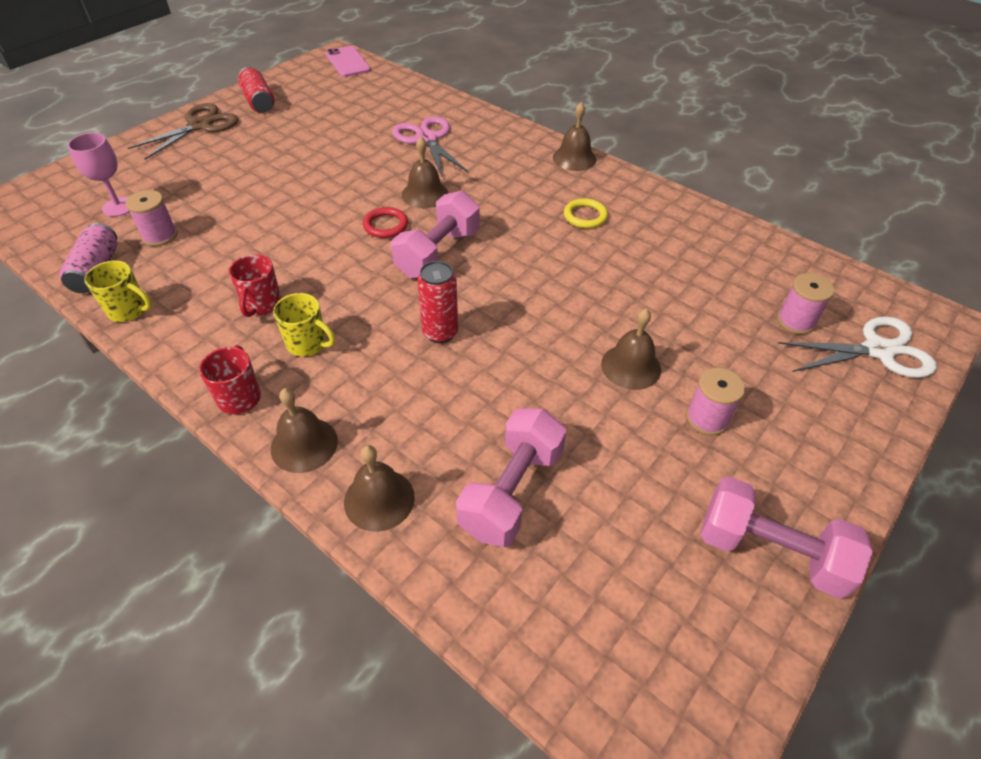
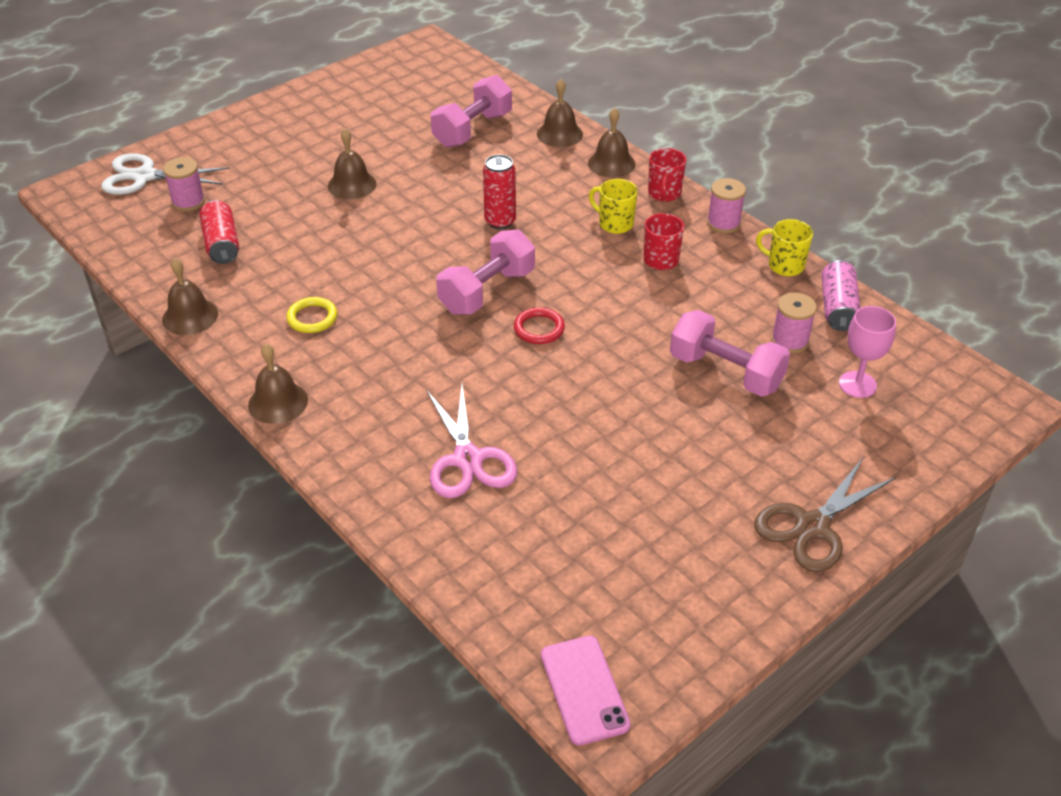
camera: 170 degrees left, 5 degrees down
(259, 101) = (733, 579): red can -> red can (222, 244)
(425, 194) = (487, 366): brown bell -> brown bell (190, 316)
(707, 418) = (317, 151): pink spool -> pink spool (723, 223)
(770, 551) = (328, 94): pink dumbbell -> pink dumbbell (726, 372)

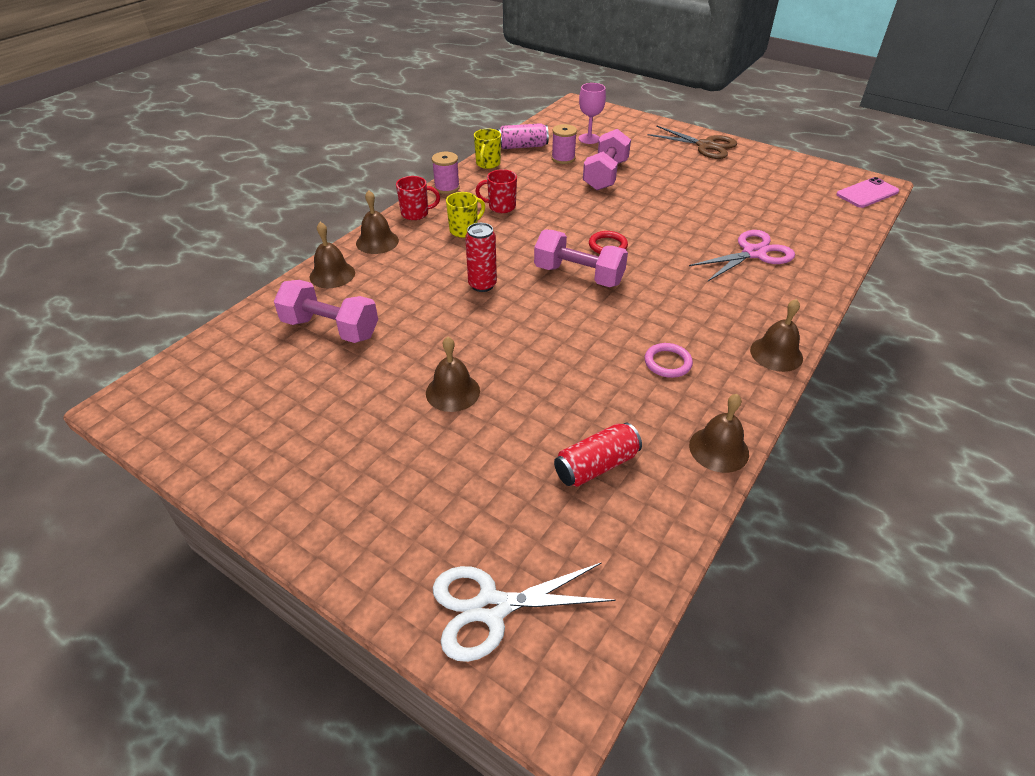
camera: 105 degrees left, 0 degrees up
(144, 176) = (491, 608): white scissors -> white scissors turned 90 degrees clockwise
(188, 201) = (531, 530): pink spool -> none
(312, 318) = (667, 363): yellow ring -> pink ring
(615, 224) = (464, 230): yellow mug -> yellow mug turned 150 degrees counterclockwise

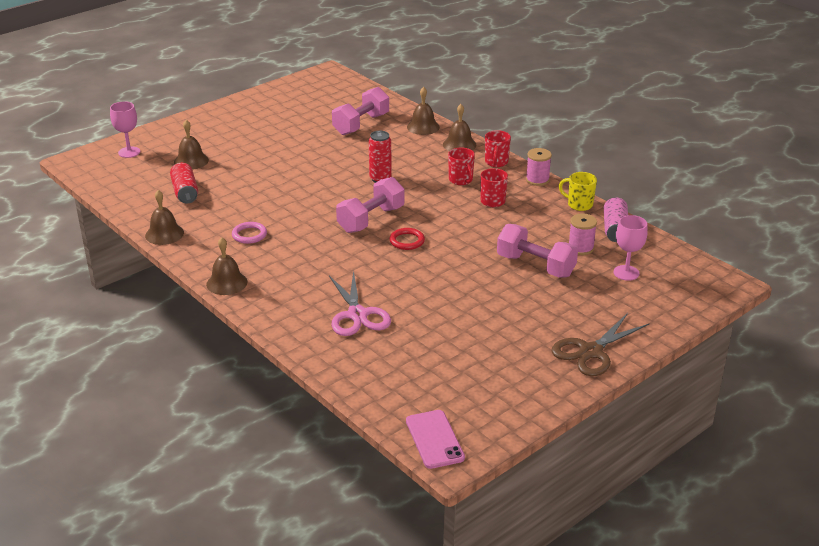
camera: 105 degrees right, 10 degrees down
(452, 392) = (276, 157): brown bell -> brown bell (191, 161)
(464, 230) = (461, 180): yellow mug -> red mug
(491, 608) = (129, 152): white scissors -> pink goblet

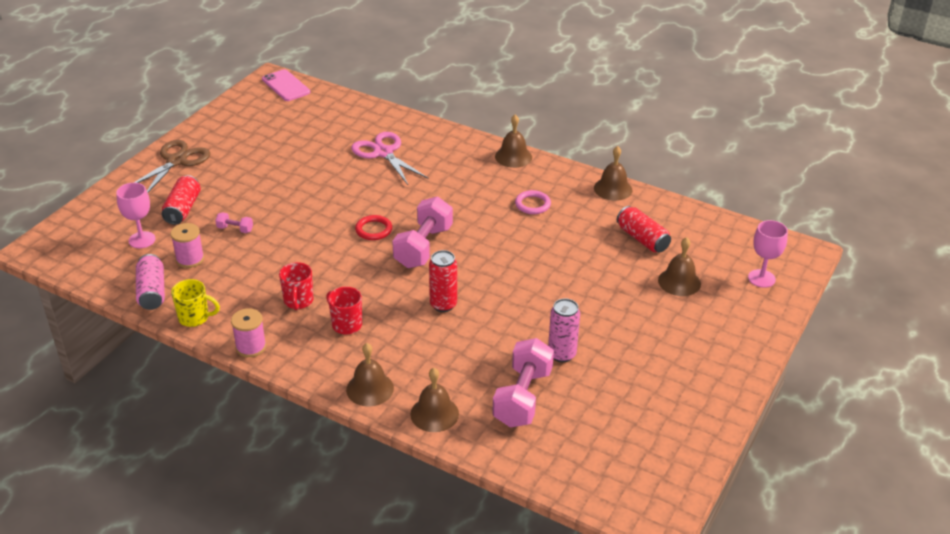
camera: 160 degrees right, 5 degrees up
(317, 139) = (562, 354): none -> pink can
(496, 162) = (310, 365): red mug -> none
(535, 266) = (235, 229): pink dumbbell -> pink dumbbell, size x0.44
(585, 295) = (183, 209): none -> red can

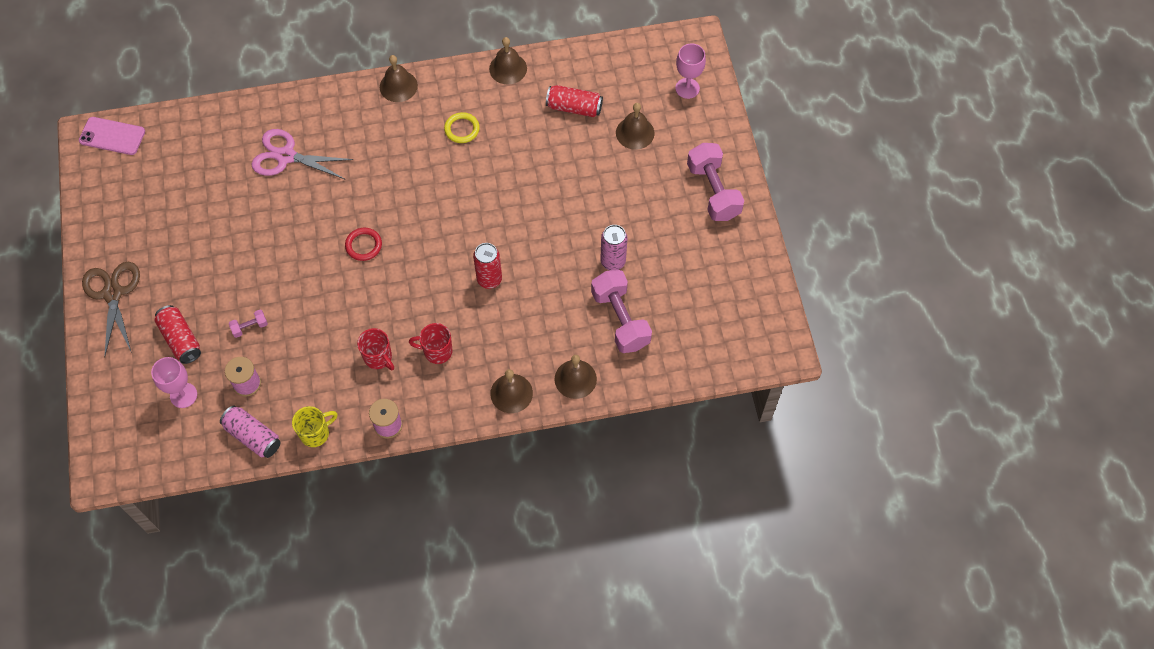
camera: 40 degrees left, 25 degrees up
(423, 247) = (420, 234): pink dumbbell -> pink dumbbell (713, 191)
(532, 204) = (462, 129): pink ring -> yellow ring

